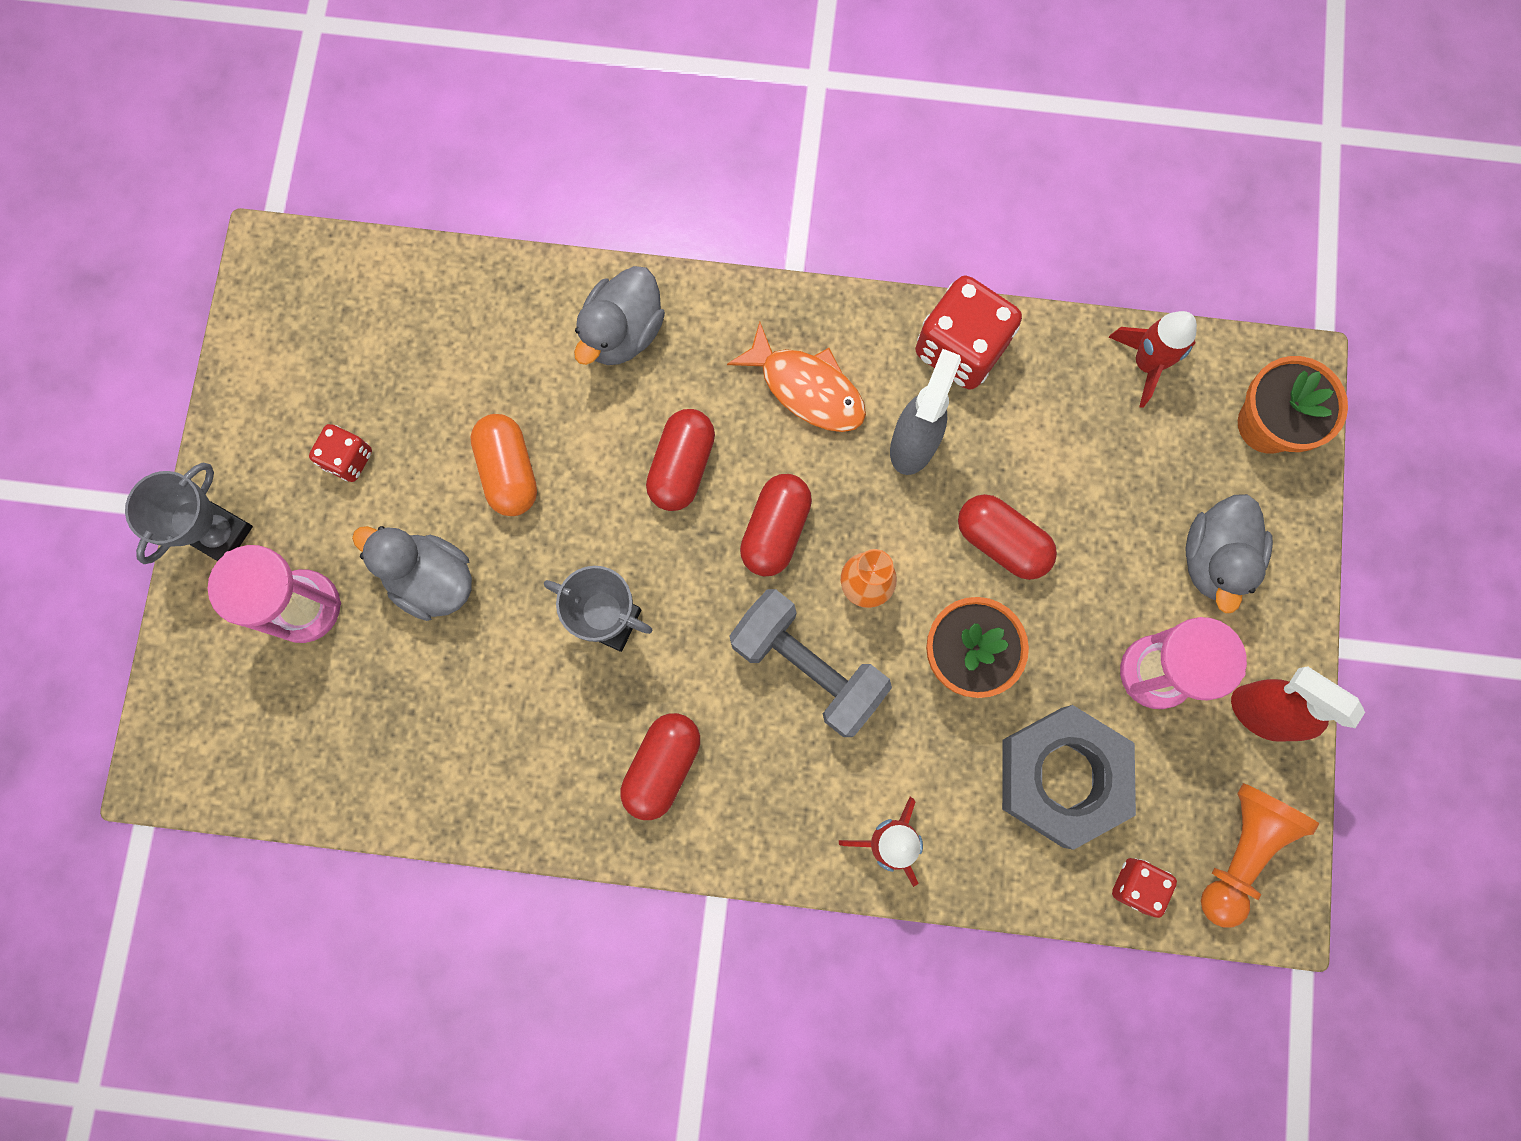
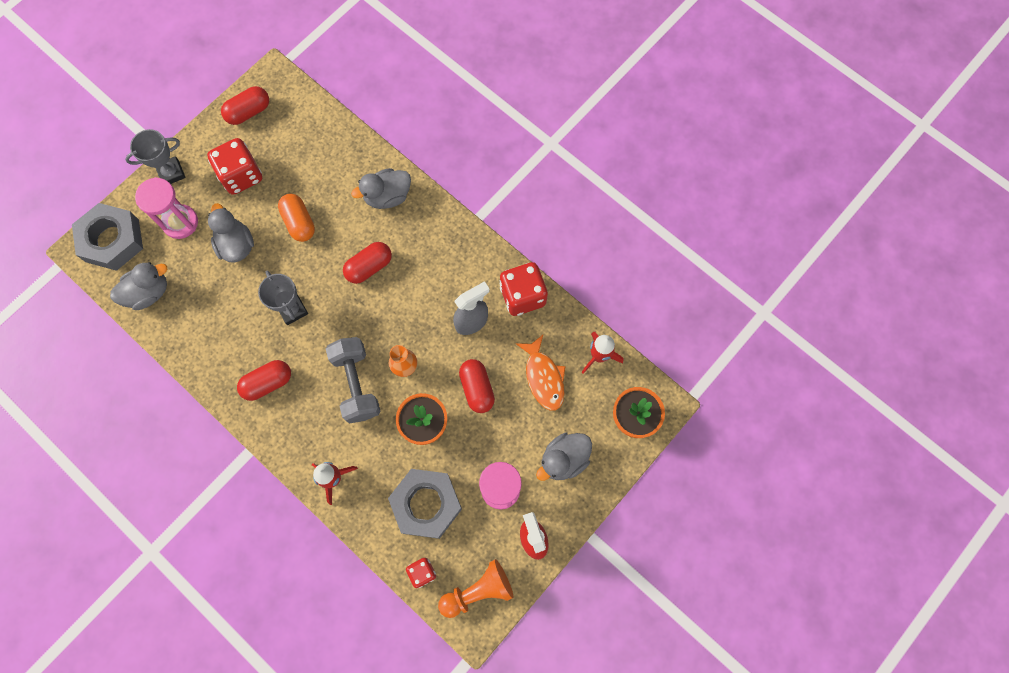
camera: 35 degrees right, 5 degrees down
(207, 717) = (112, 240): none -> grey nut
(342, 760) = (148, 292): none -> grey duck
(348, 459) = (241, 175): red dice -> red dice, size x1.84
(509, 471) = (299, 222): orange capsule -> orange capsule turned 45 degrees counterclockwise
(775, 530) = (387, 319): red capsule -> red capsule (249, 112)
(807, 388) = (445, 269): orange fish -> orange fish (543, 377)

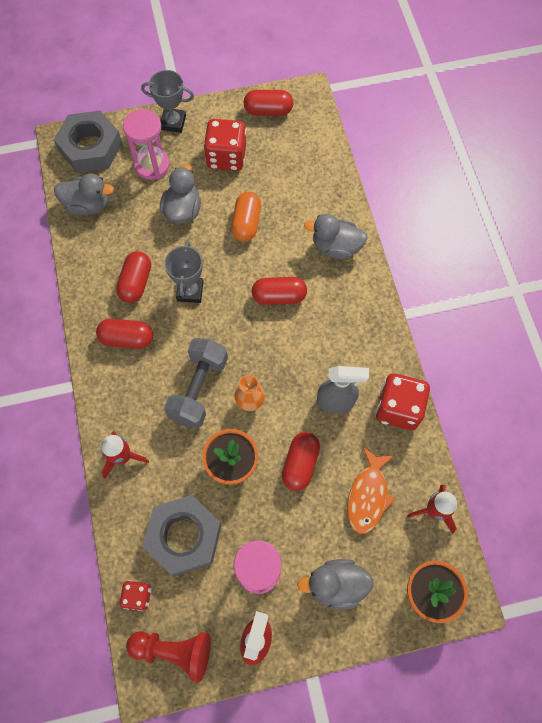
camera: 35 degrees right, 5 degrees down
(241, 332) = (136, 283): none -> red capsule
(478, 591) = (174, 651): orange pawn -> red pawn

